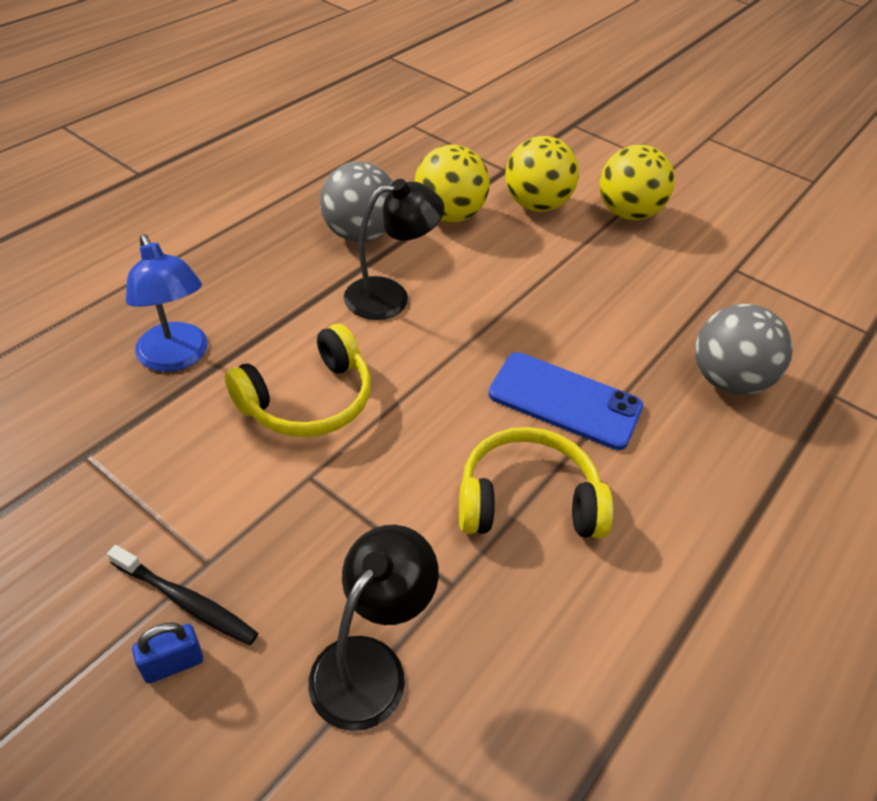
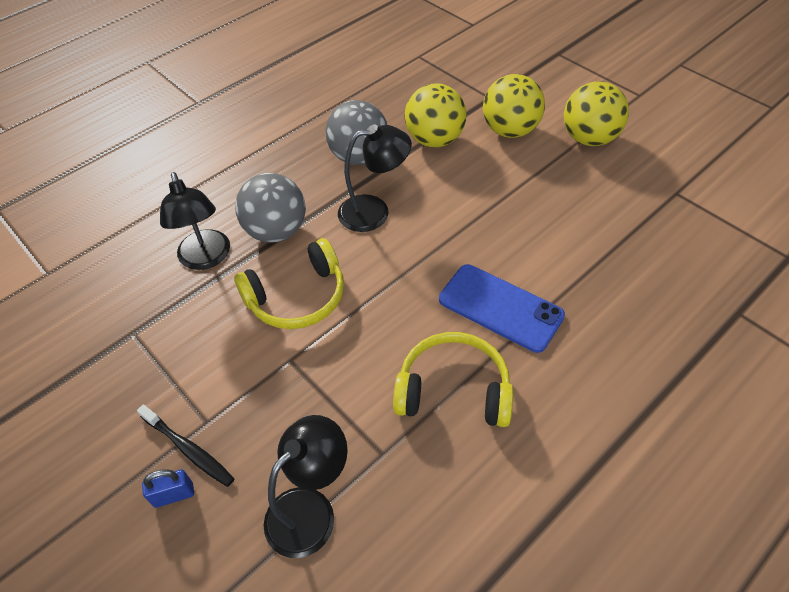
camera: 15 degrees right, 5 degrees up
(177, 357) = (206, 258): blue lamp -> black lamp
(727, 380) = (644, 296): grey ball -> grey ball (276, 231)

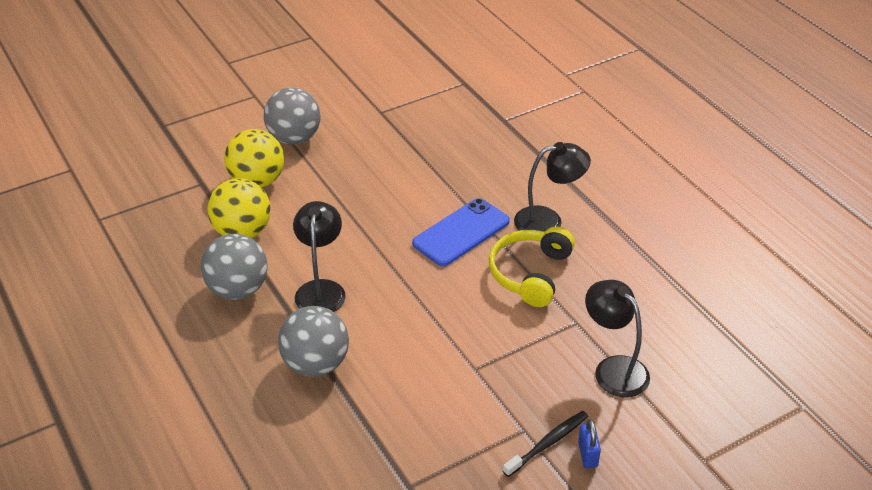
camera: 80 degrees left, 10 degrees down
(206, 258) = (331, 423): black lamp -> black lamp (548, 221)
(297, 297) = (407, 356): yellow headphones -> none
(589, 138) = (294, 138): yellow ball -> grey ball

